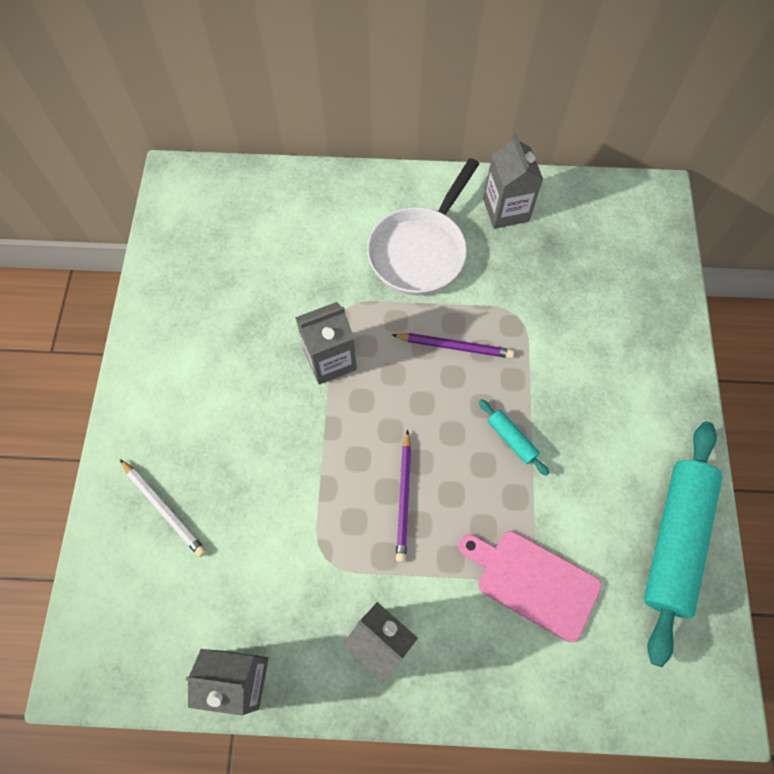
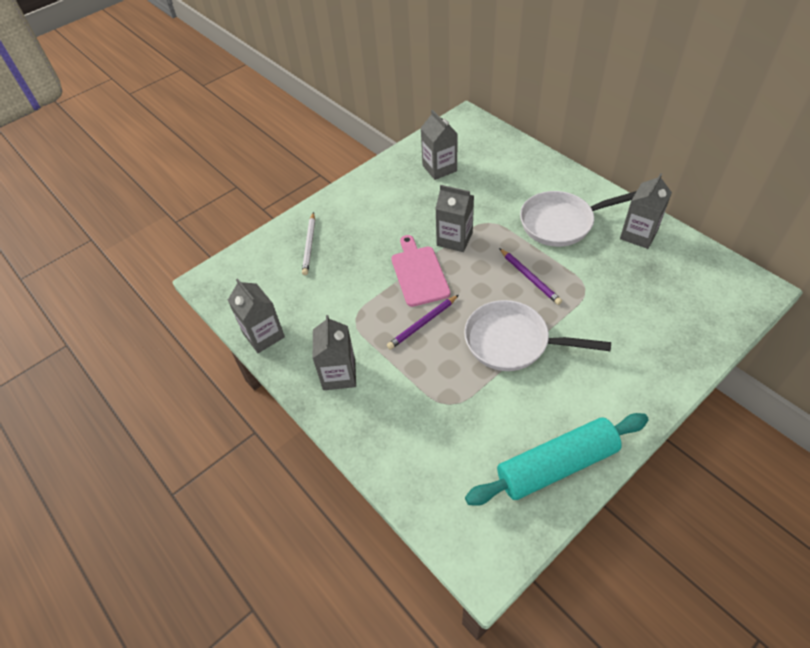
camera: 50 degrees right, 15 degrees down
(216, 274) = (439, 168): none -> grey carton
(511, 439) = (512, 342): turquoise rolling pin -> white pan
(533, 582) = (447, 414): pink cutting board -> pink cutting board (419, 273)

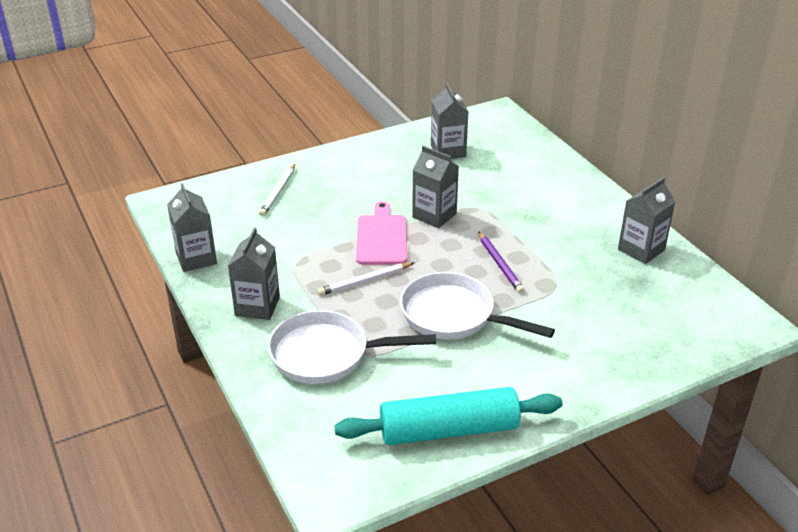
camera: 10 degrees right, 15 degrees down
(423, 323) = (365, 281): purple pencil -> white pencil
(561, 223) = (558, 223): white pan -> white pan (326, 354)

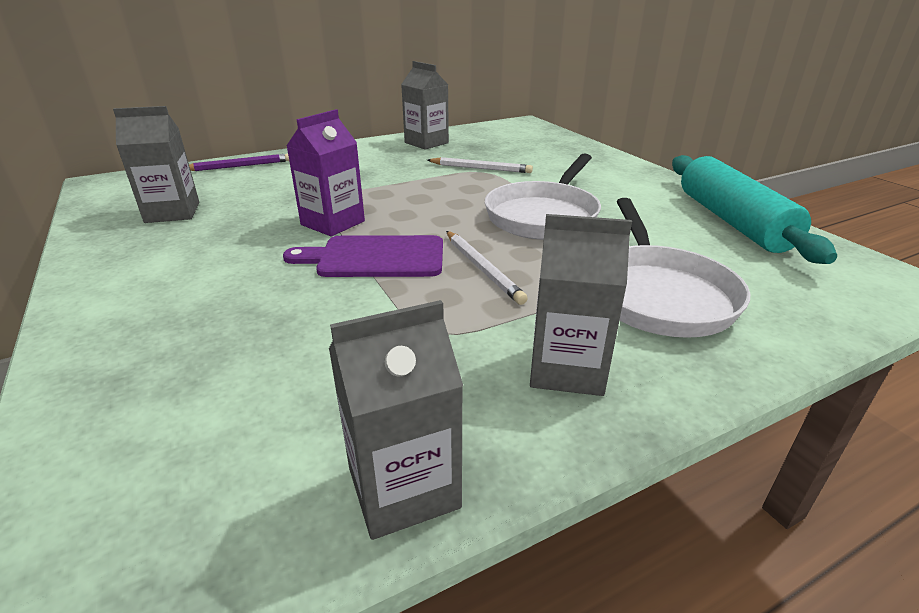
camera: 90 degrees left, 5 degrees down
(278, 192) = (173, 367): white pencil -> white pencil (480, 168)
(382, 237) = (375, 257): pink cutting board -> purple cutting board
(434, 215) = (333, 223): grey carton -> purple carton
(500, 264) = (445, 192): purple pencil -> purple pencil (239, 166)

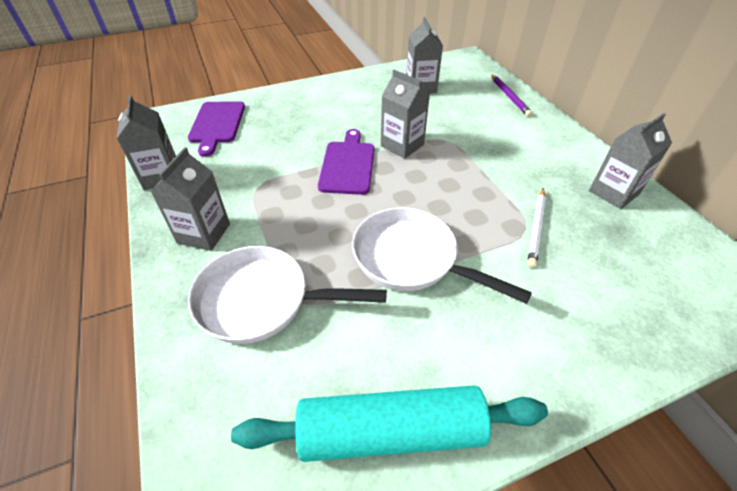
camera: 95 degrees right, 15 degrees up
(177, 437) = (217, 124): none -> purple cutting board
(333, 223) = (402, 145): purple carton -> grey carton
(482, 268) = (322, 211): white pencil -> none

